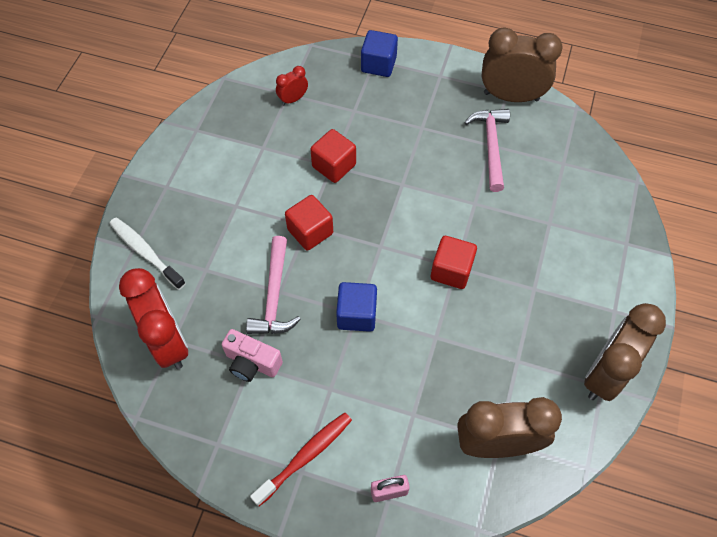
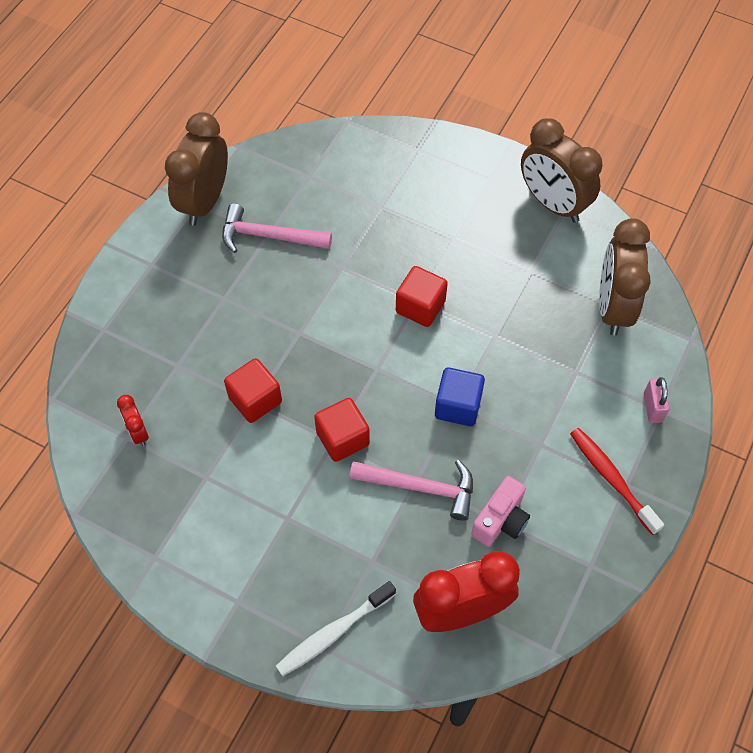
camera: 80 degrees left, 0 degrees up
(378, 64) = (112, 326): blue cube -> none

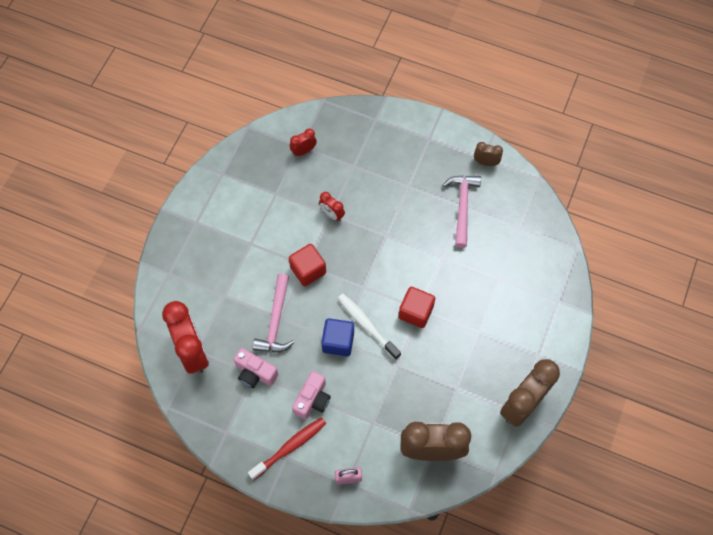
camera: 85 degrees right, 5 degrees up
(205, 201) = (486, 162): brown clock -> brown clock, size x0.47
(255, 400) = (332, 214): red cube -> red clock
(333, 633) = (178, 277): white toothbrush -> white toothbrush (367, 325)
(543, 445) = (312, 400): none -> pink camera

